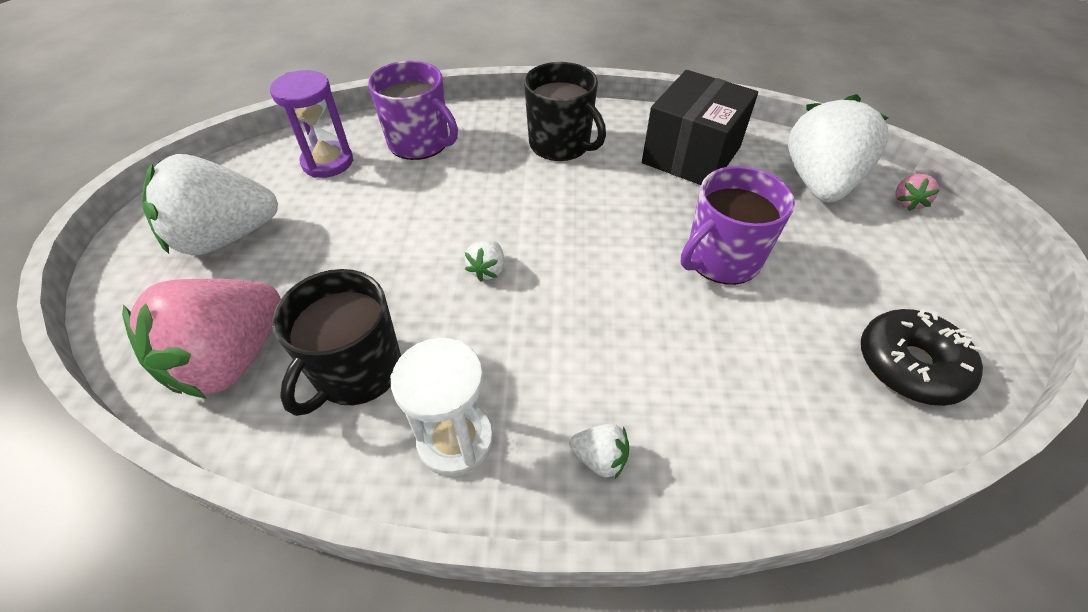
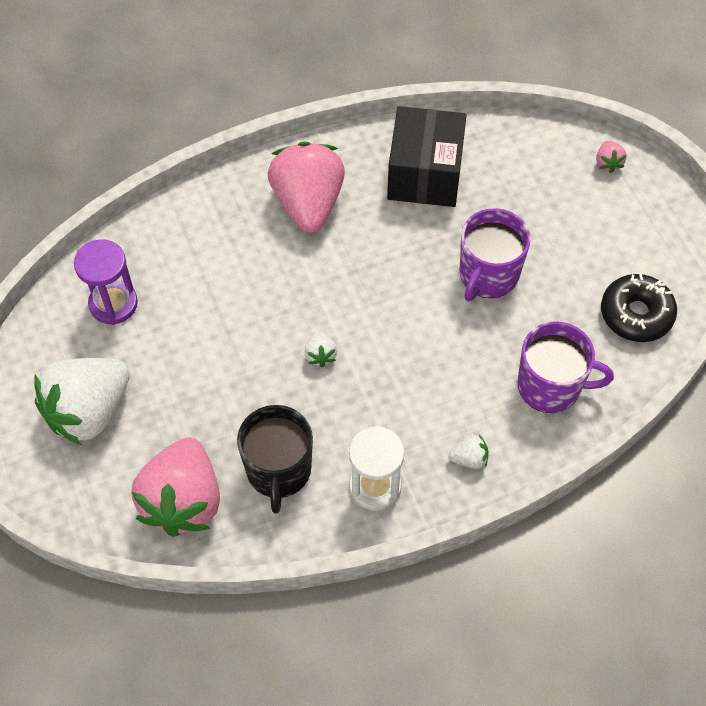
camera: 25 degrees left, 10 degrees up
(420, 143) = (181, 250): purple mug -> purple mug (551, 386)
(561, 144) = (308, 203): black mug -> pink strawberry
(819, 183) = (537, 167): white strawberry -> none

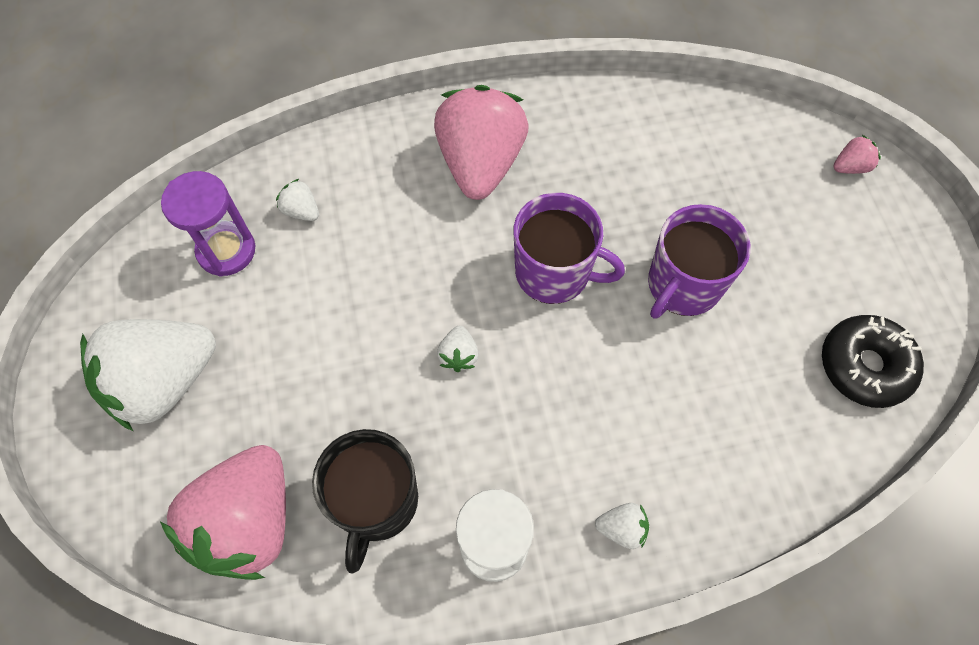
camera: 10 degrees right, 5 degrees up
(168, 263) = (301, 211): none -> white strawberry
(425, 174) = (625, 148): black box -> none
(551, 386) = (742, 445): purple mug -> purple mug (554, 272)
(608, 163) = (850, 167): pink strawberry -> pink strawberry turned 120 degrees counterclockwise

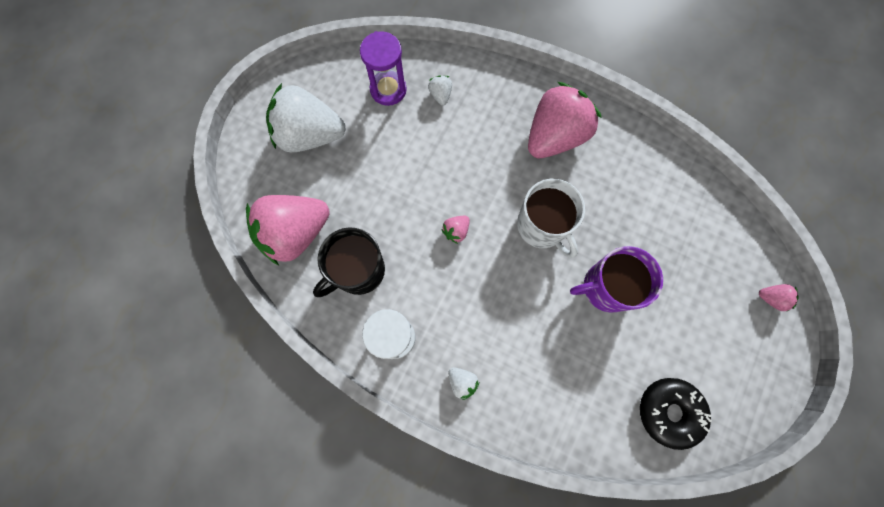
camera: 40 degrees right, 10 degrees up
(458, 355) = (456, 231): white strawberry -> pink strawberry
(554, 272) = (542, 226): purple mug -> white mug

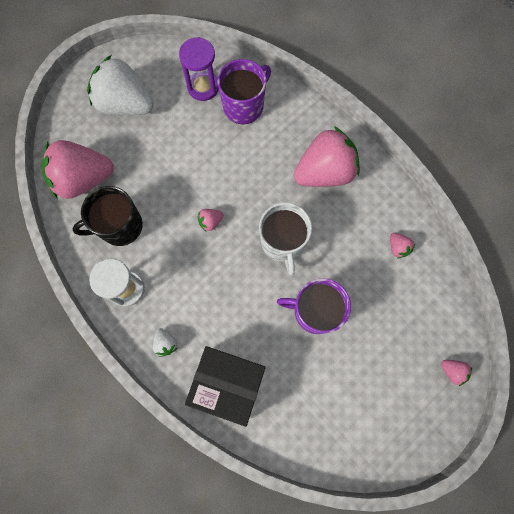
camera: 20 degrees right, 0 degrees up
(440, 95) = (244, 106): white strawberry -> purple mug
(548, 400) = (228, 384): none -> black box
(662, 190) = (398, 247): none -> pink strawberry
(669, 411) = (323, 430): black donut -> none

